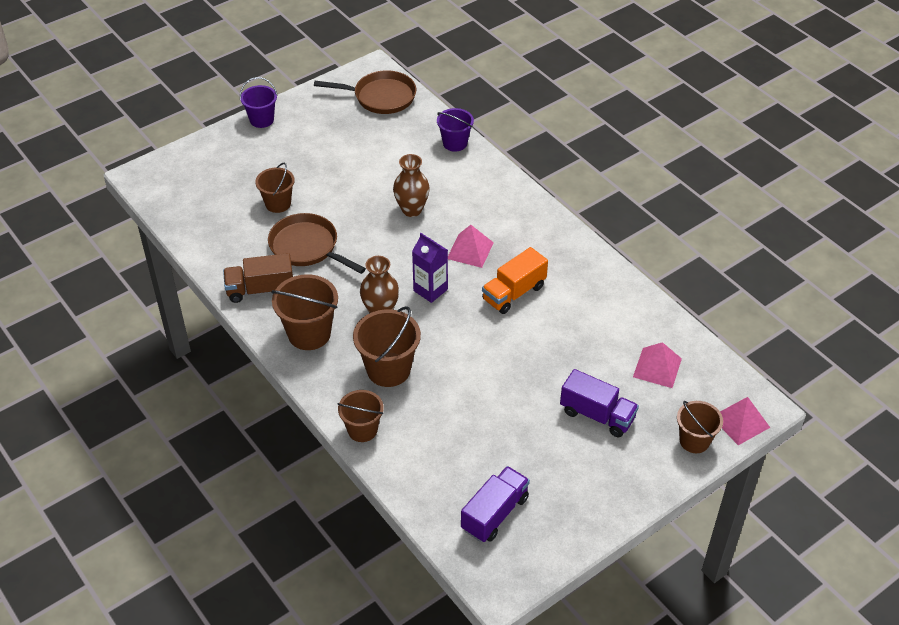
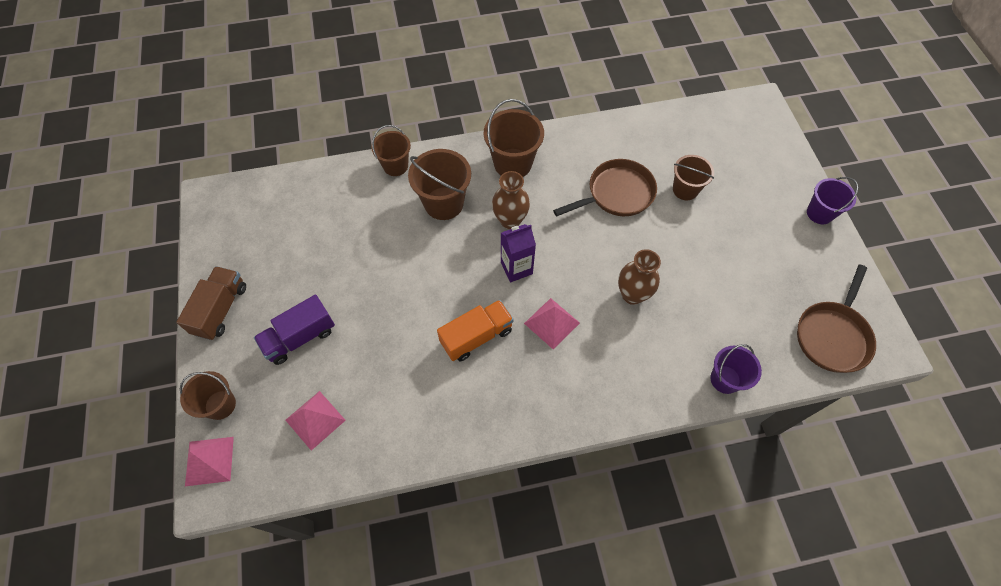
camera: 115 degrees right, 15 degrees up
(260, 289) = (580, 147): brown truck -> brown truck (220, 309)
(494, 513) = (265, 219): purple truck -> none
(514, 293) = (476, 336): orange truck -> orange truck turned 75 degrees clockwise

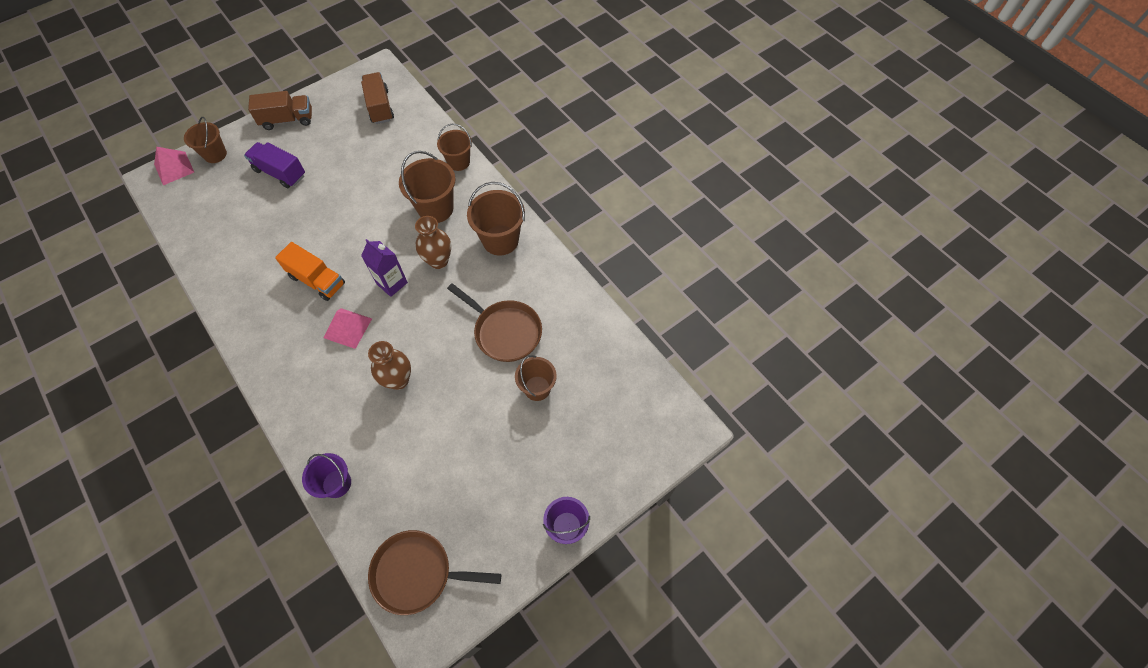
camera: 65 degrees right, 0 degrees up
(269, 212) = (380, 107): none -> brown truck
(315, 420) = (218, 210): pink pyramid -> none

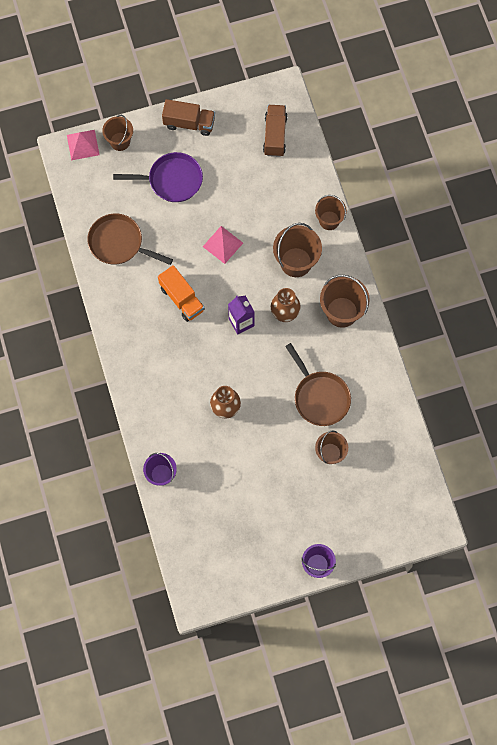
camera: 20 degrees right, 10 degrees up
(280, 173) = (172, 180): purple truck -> purple pan
(347, 328) = (197, 350): pink pyramid -> pink pyramid (222, 244)
(417, 573) = (203, 558): brown pan -> brown pan (119, 243)

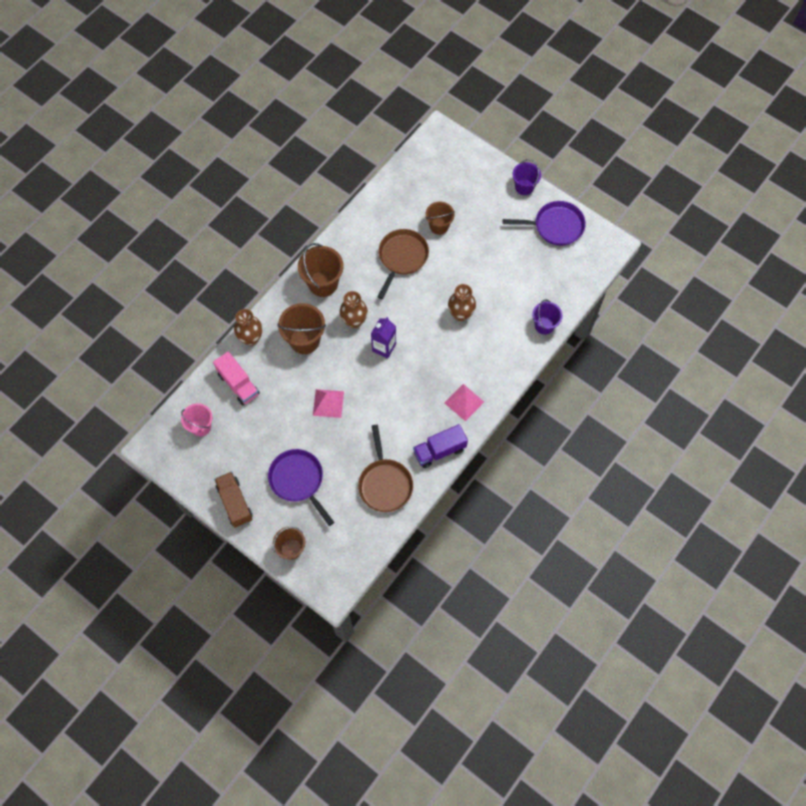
camera: 125 degrees left, 5 degrees down
(83, 144) = (316, 578): pink pyramid -> pink pyramid (464, 402)
(114, 304) = (439, 450): none -> purple truck
(182, 298) = (396, 403): orange truck -> none
(254, 562) = (555, 226): none -> purple pan
(275, 135) = (201, 426): brown truck -> pink bucket
(292, 185) = (238, 384): none -> pink truck
(329, 220) = (251, 338): brown bucket -> brown vase

